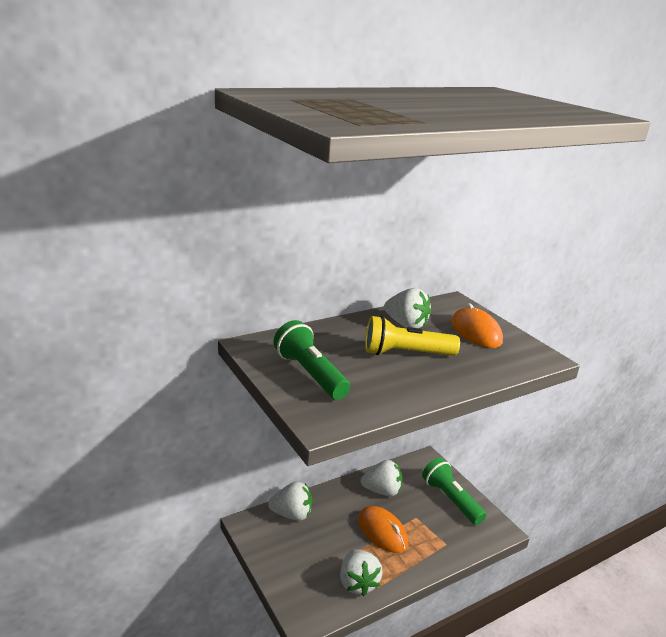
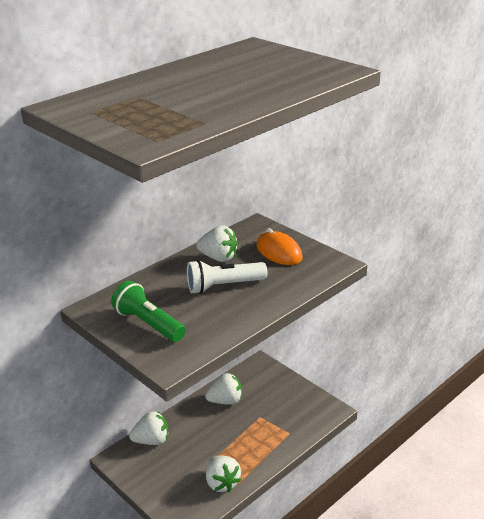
camera: 10 degrees left, 5 degrees up
(382, 532) = (233, 436): orange mouse -> none
(405, 353) = (223, 286): yellow flashlight -> white flashlight
(450, 499) = (286, 394): green flashlight -> none

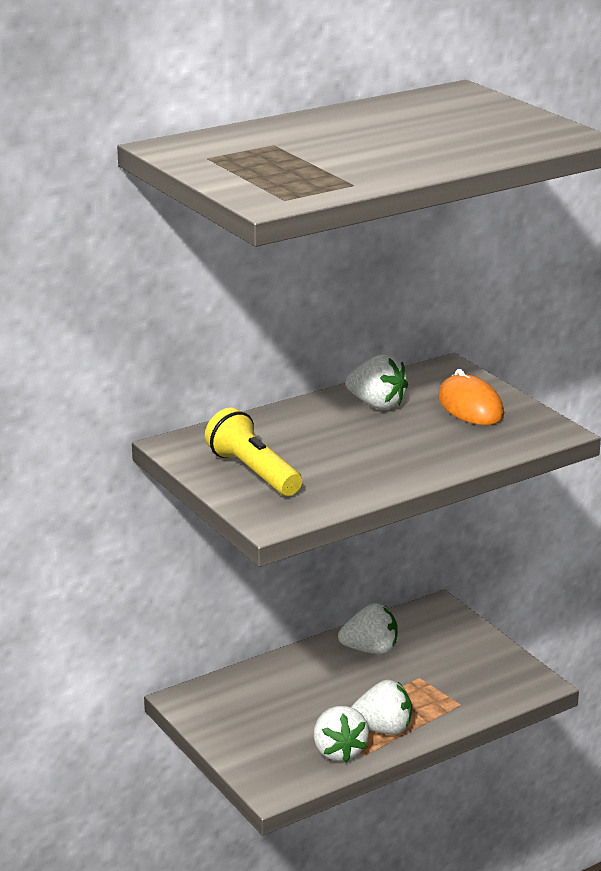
camera: 10 degrees right, 5 degrees down
(148, 324) = (253, 472): green flashlight -> yellow flashlight
(152, 440) = (243, 685): white strawberry -> white strawberry (382, 729)
(223, 286) = (373, 440): white flashlight -> none

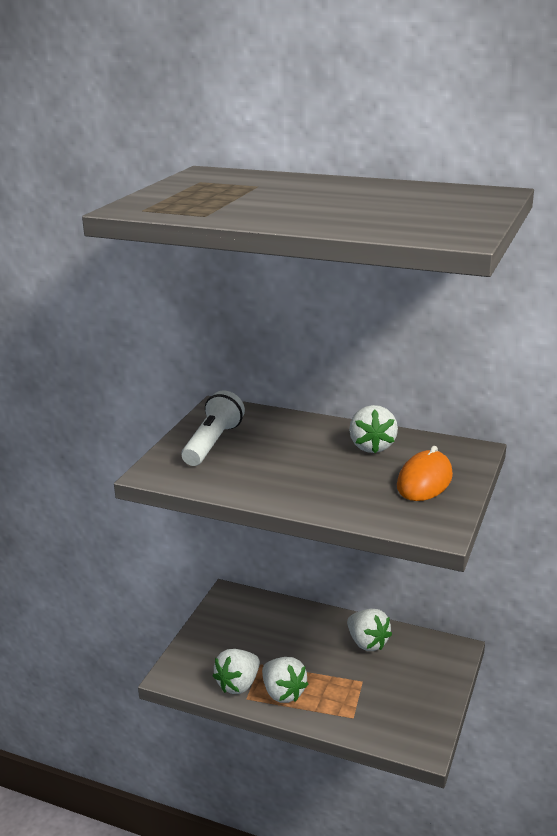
camera: 55 degrees right, 0 degrees up
(253, 472) = (213, 443): yellow flashlight -> white flashlight

